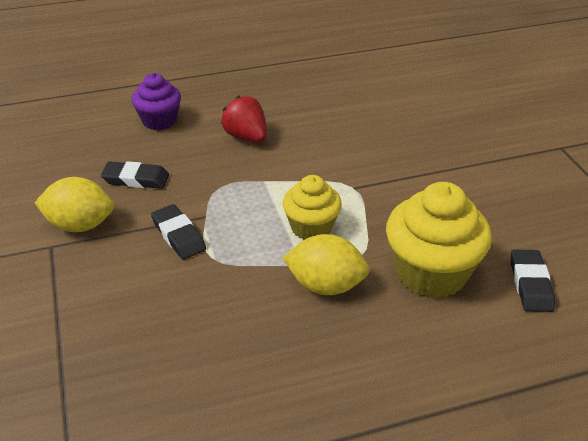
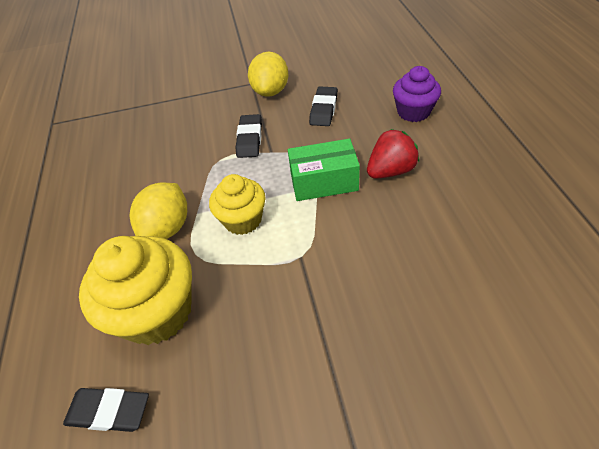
camera: 100 degrees right, 10 degrees up
(178, 235) = (249, 139): black eraser -> black eraser turned 60 degrees counterclockwise
(258, 176) = (324, 182): none -> green box

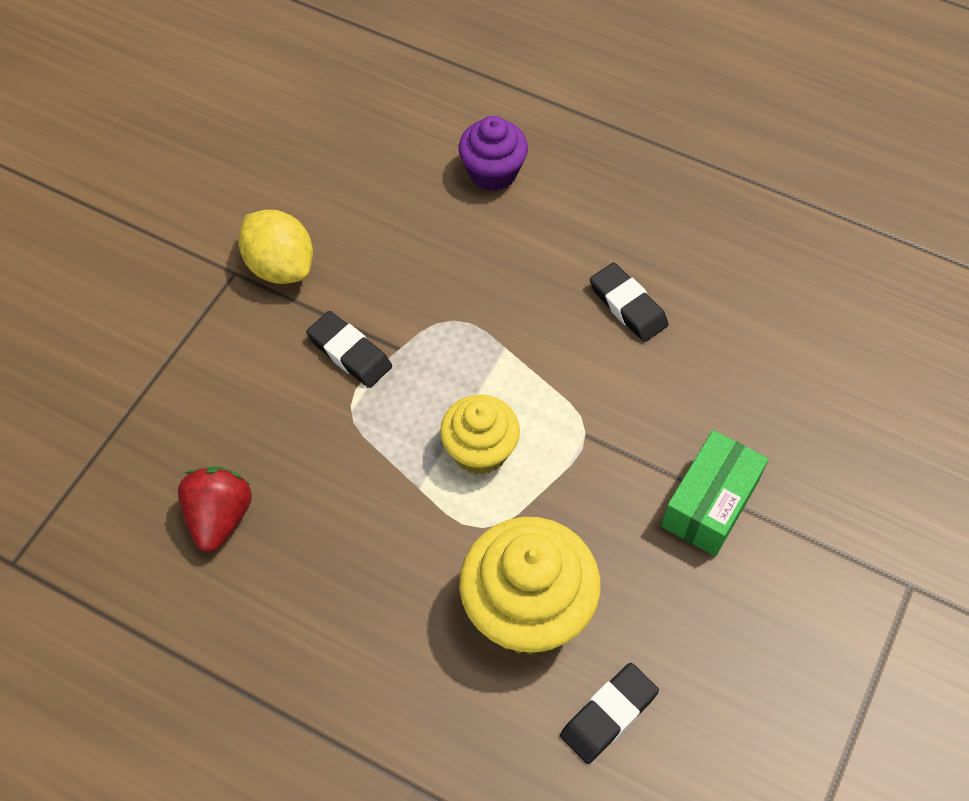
camera: 55 degrees left, 10 degrees up
(167, 228) = (412, 531): yellow lemon -> none
(324, 109) = (386, 243): black eraser -> black eraser (628, 306)
(324, 182) = (506, 337): green box -> green box (710, 504)
(390, 171) = (556, 269): red strawberry -> red strawberry (219, 517)

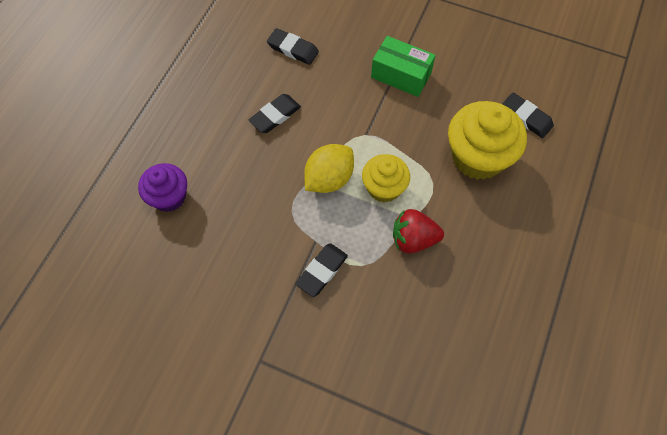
camera: 95 degrees left, 5 degrees up
(219, 517) = (452, 334): red strawberry -> red strawberry (413, 239)
(280, 266) = (253, 328): yellow lemon -> yellow lemon (329, 179)
(766, 337) = (293, 49): none -> black eraser

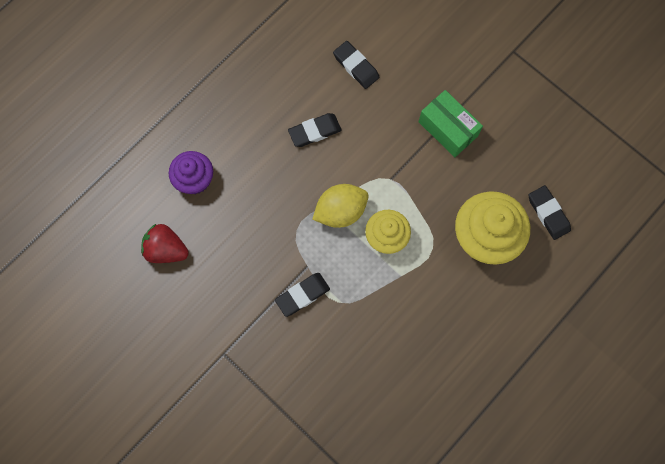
camera: 20 degrees right, 10 degrees up
(413, 239) = (393, 295): red strawberry -> red strawberry (166, 249)

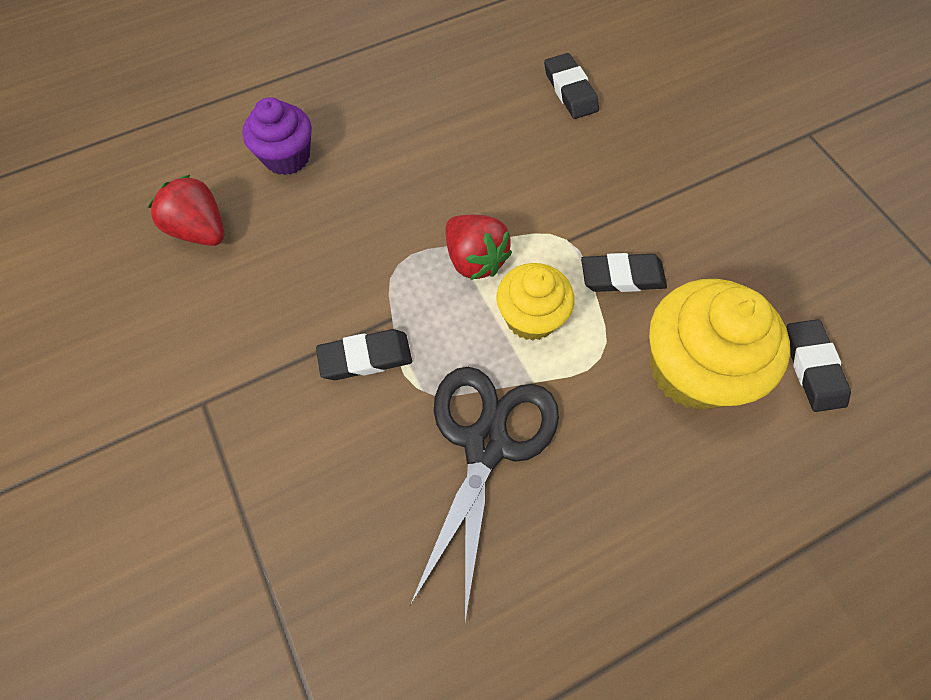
camera: 20 degrees right, 10 degrees down
(315, 131) = (480, 148): black eraser -> black eraser (622, 276)
(340, 211) = (475, 259): yellow lemon -> red strawberry
(388, 320) = (486, 444): none -> black scissors
(448, 129) = (678, 201): green box -> none

